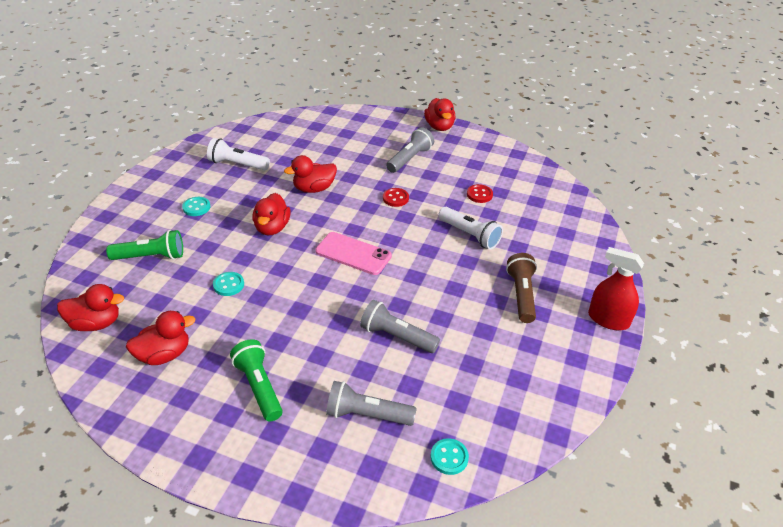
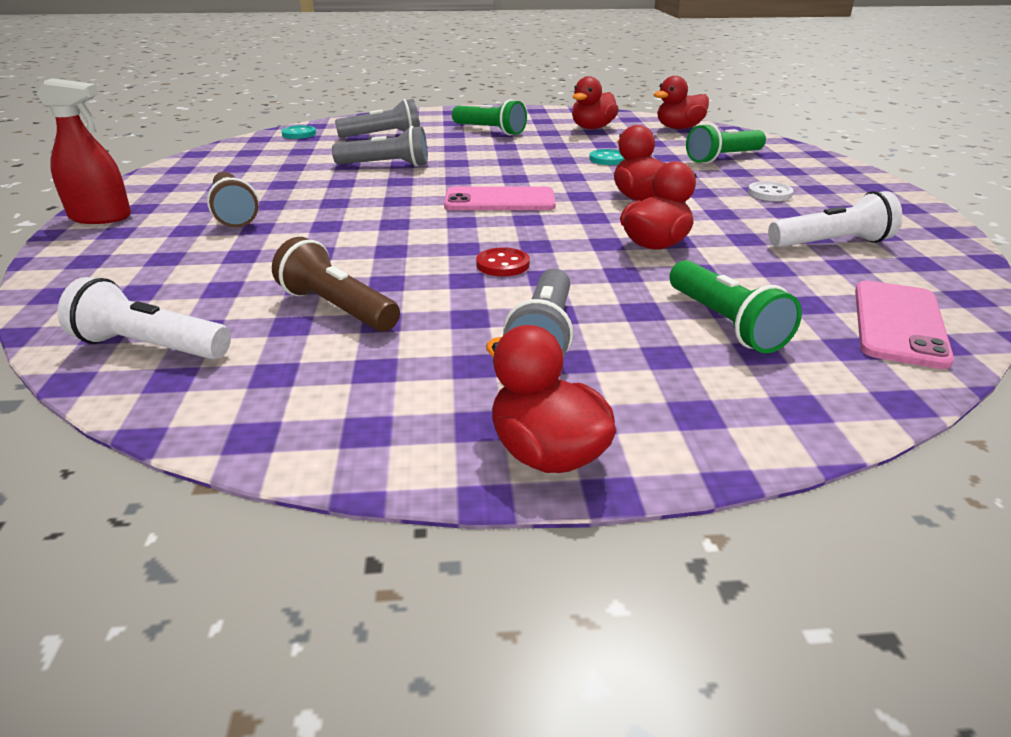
camera: 155 degrees right, 10 degrees down
(196, 207) = (769, 194): turquoise button -> white button
(286, 127) = (898, 323): none -> pink phone
(342, 144) = (725, 323): none -> green flashlight
(469, 235) = (334, 250): white flashlight -> white flashlight (150, 347)
(479, 194) = (337, 308): red button -> brown flashlight

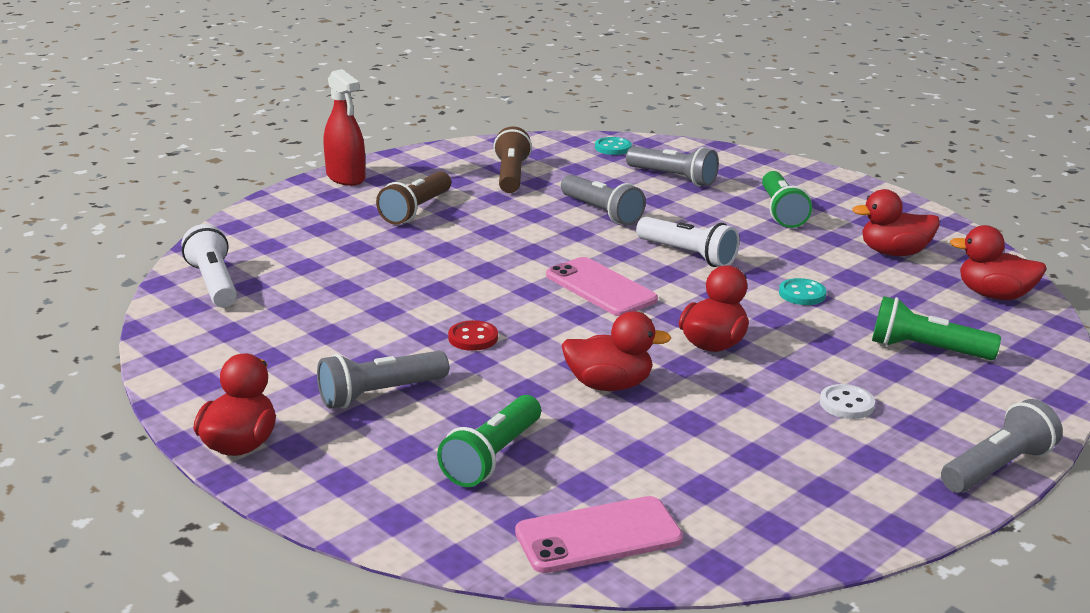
camera: 50 degrees right, 5 degrees down
(337, 308) = (326, 312): brown flashlight -> brown flashlight (511, 175)
(832, 243) = (749, 468): white flashlight -> white flashlight (688, 255)
(886, 188) = (997, 468): none -> grey flashlight

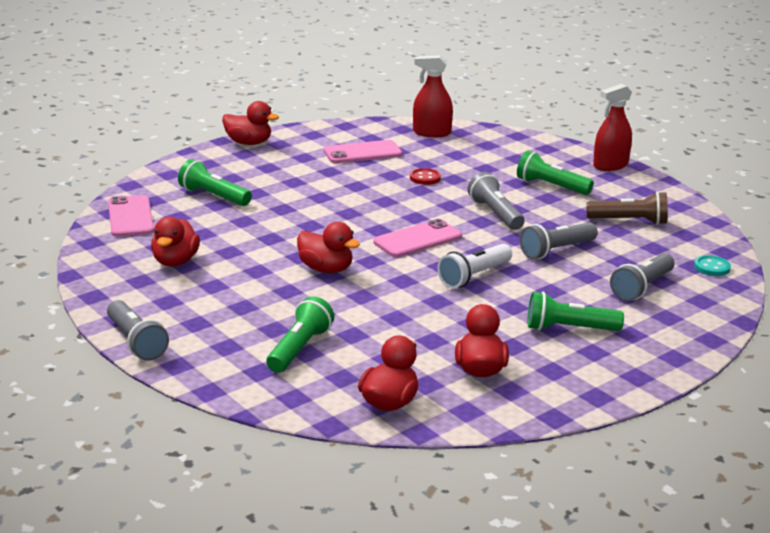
camera: 95 degrees right, 0 degrees up
(214, 283) = (431, 133): white flashlight -> red spray bottle
(295, 335) = (362, 153): none -> pink phone
(380, 394) = (289, 172): grey flashlight -> grey flashlight (495, 214)
(416, 210) = (551, 186): brown flashlight -> green flashlight
(473, 338) = (350, 197): red button -> red button (425, 178)
(609, 385) = (280, 231): red duck -> red duck (175, 262)
(802, 294) = (400, 313): turquoise button -> none
(846, 404) = (232, 303): white button -> none

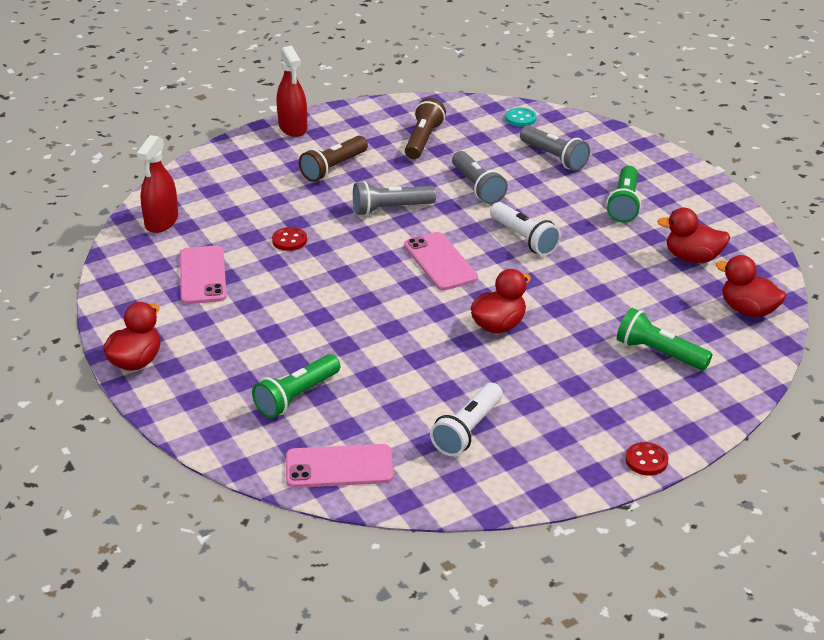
camera: 80 degrees left, 10 degrees up
(136, 342) = (646, 460): grey flashlight -> red button
(175, 262) = (467, 430): red duck -> white flashlight
(551, 186) = (333, 168): green flashlight -> brown flashlight

